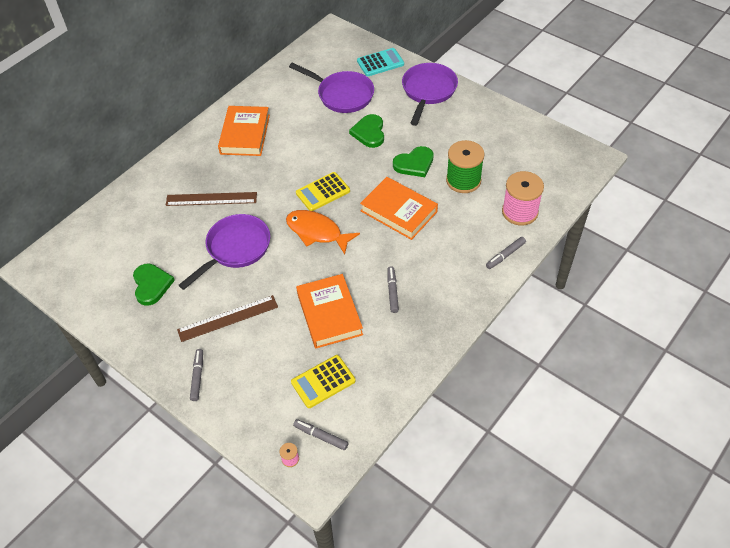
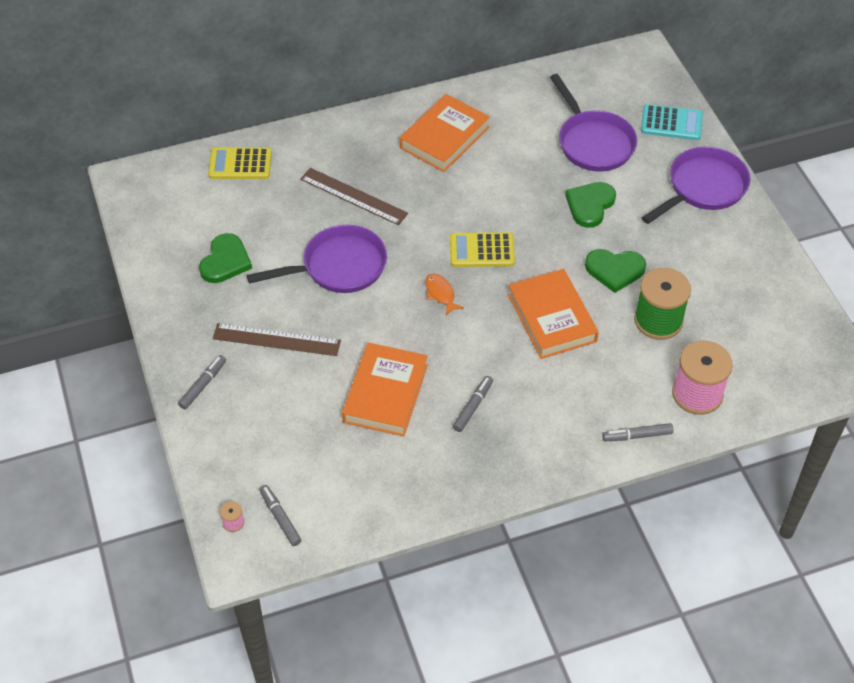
camera: 30 degrees right, 0 degrees up
(317, 232) = (440, 294): orange fish -> orange fish, size x0.53
(323, 381) = (325, 462): yellow calculator -> yellow calculator (240, 164)

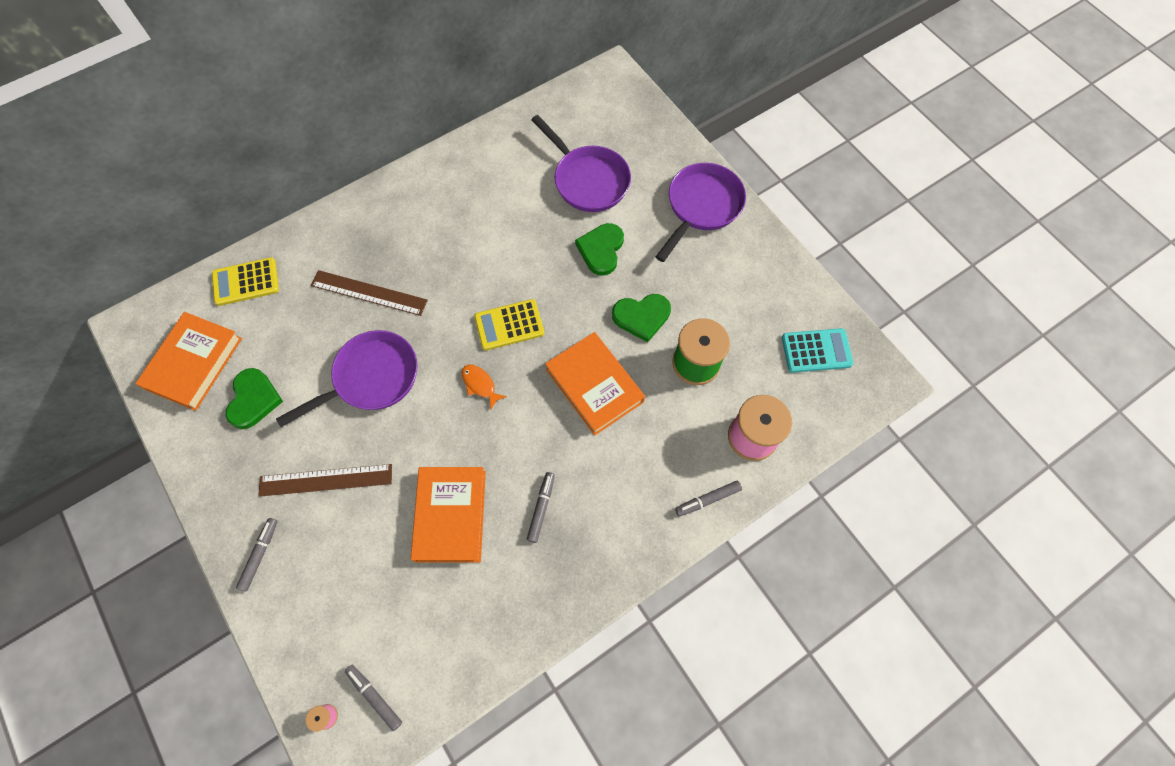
camera: 15 degrees left, 15 degrees up
(444, 137) = (444, 206): orange book -> orange book (194, 363)
(671, 123) = (655, 143): turquoise calculator -> turquoise calculator (816, 351)

